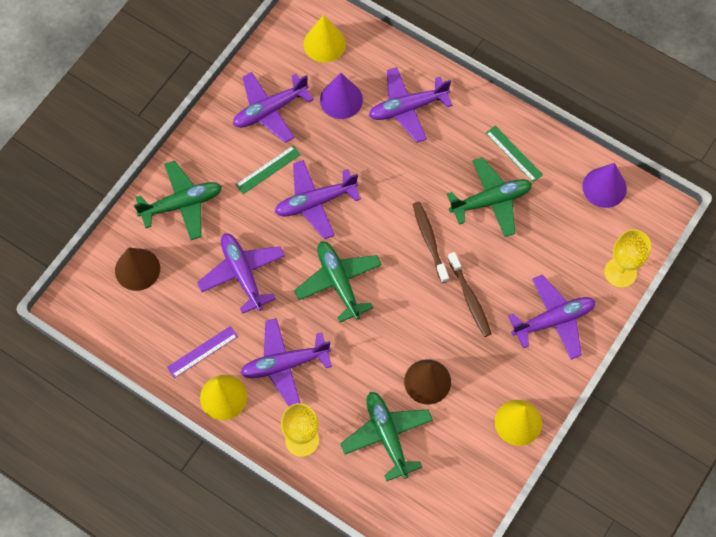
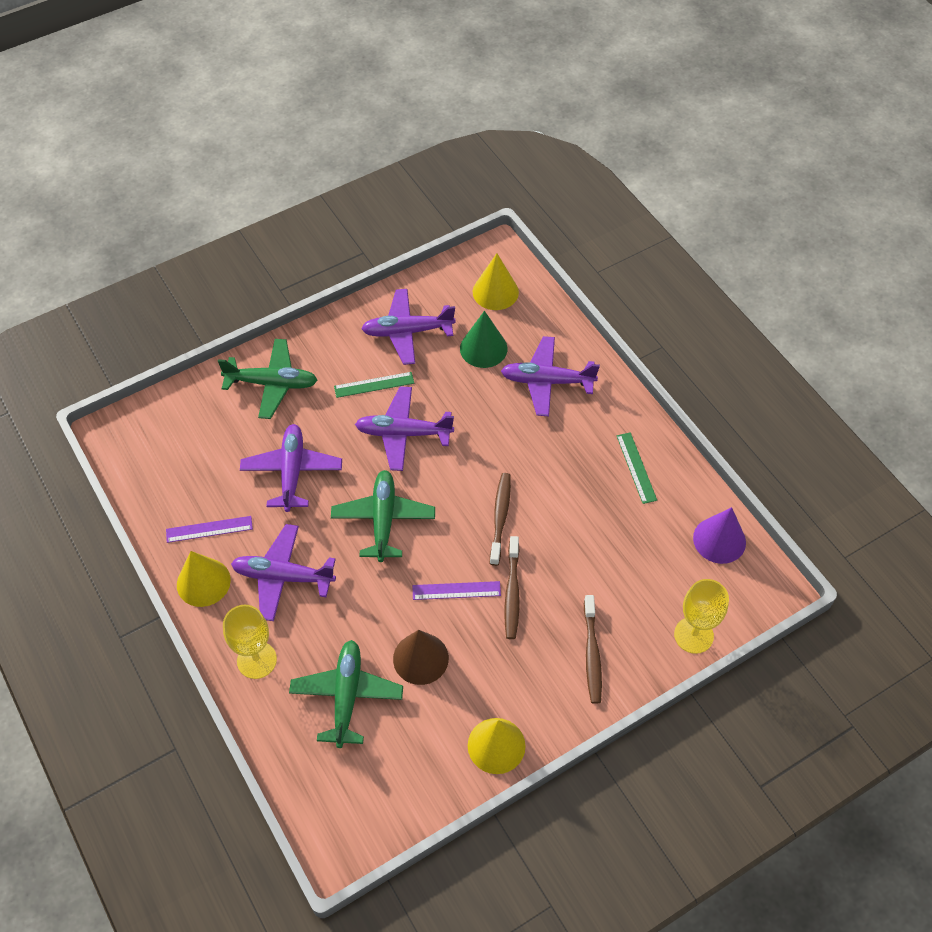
camera: 25 degrees right, 10 degrees down
(137, 269) = (194, 426): brown cone -> none
(341, 99) = (483, 348): purple cone -> green cone
(426, 316) = (456, 591): none -> purple ruler
(490, 201) = (586, 504): green plane -> none
(553, 320) = (592, 654): purple plane -> brown toothbrush

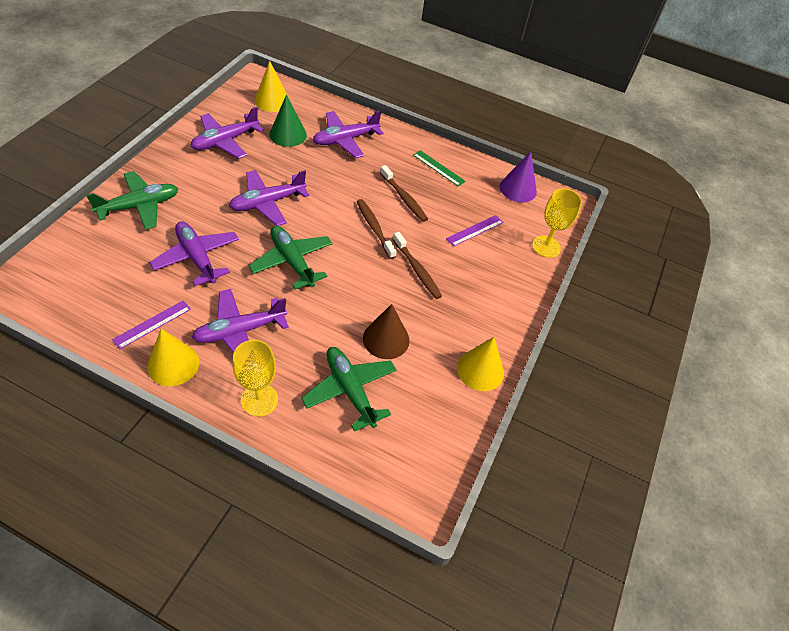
camera: 40 degrees left, 5 degrees down
(374, 384) = (223, 180): green ruler -> none
(456, 591) = (378, 285): purple ruler -> purple ruler (475, 230)
(592, 654) = (496, 284): brown toothbrush -> brown toothbrush (404, 198)

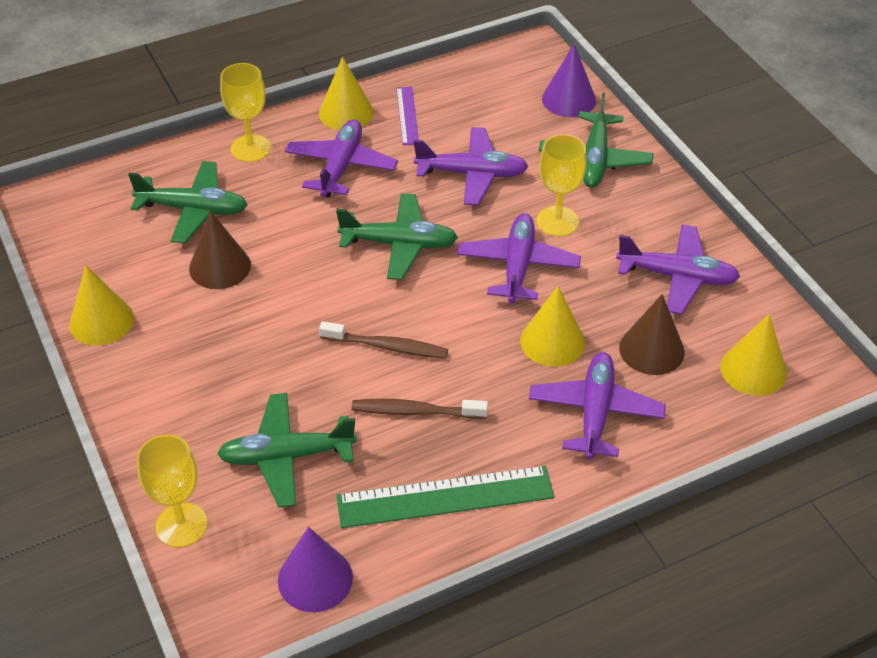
camera: 135 degrees right, 5 degrees down
(74, 243) = (569, 99): none -> purple cone
(215, 201) = (557, 221): none -> yellow goblet
(225, 141) = (677, 277): purple plane -> purple plane turned 105 degrees clockwise
(288, 134) = (651, 350): green cone -> brown cone
(313, 169) = (552, 341): none -> yellow cone
(417, 270) = (282, 349): brown toothbrush -> none
(438, 168) = (445, 496): green ruler -> green ruler, size x1.84
(475, 230) = (287, 456): purple ruler -> green plane

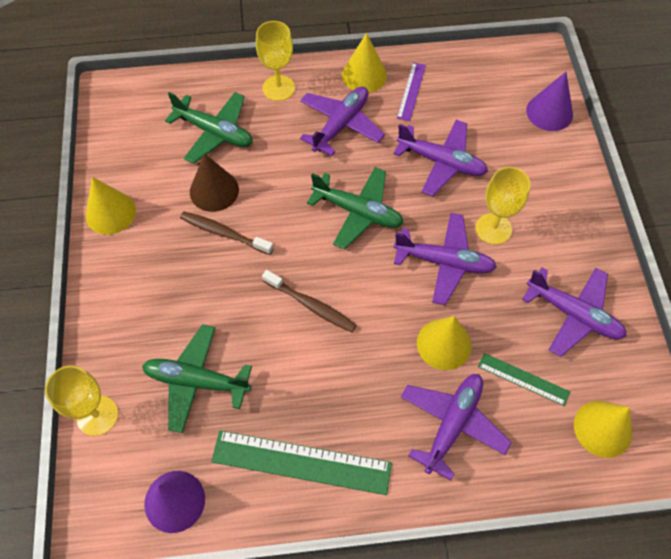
camera: 20 degrees right, 15 degrees up
(416, 411) = (310, 374): brown toothbrush -> brown toothbrush (224, 233)
(518, 266) = (444, 262): purple plane -> purple plane turned 75 degrees clockwise
(595, 159) = (548, 177): green plane -> none
(651, 350) = (523, 379): brown cone -> green ruler

